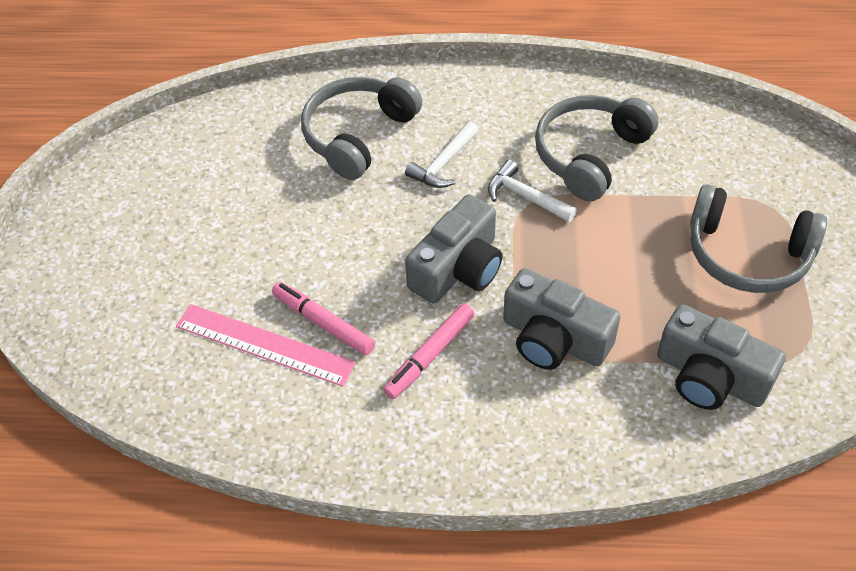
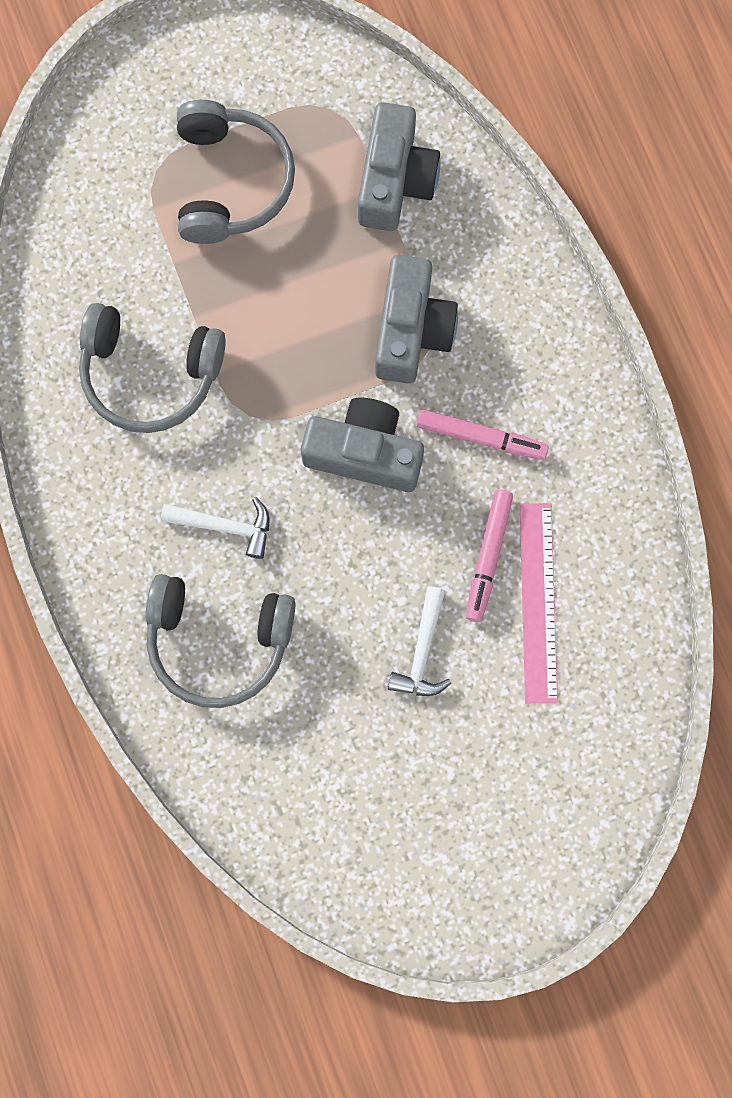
camera: 115 degrees left, 25 degrees up
(525, 196) = (239, 421): white hammer -> white hammer (422, 652)

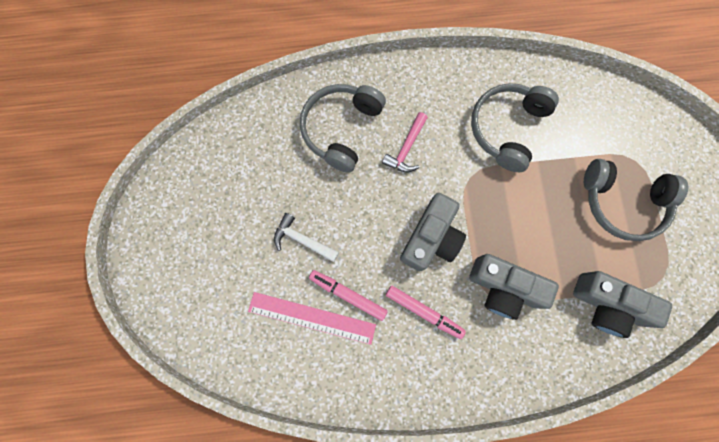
camera: 105 degrees right, 0 degrees up
(225, 526) = (406, 148): white hammer -> pink hammer
(481, 438) = (424, 312): pink marker -> pink marker turned 90 degrees counterclockwise

